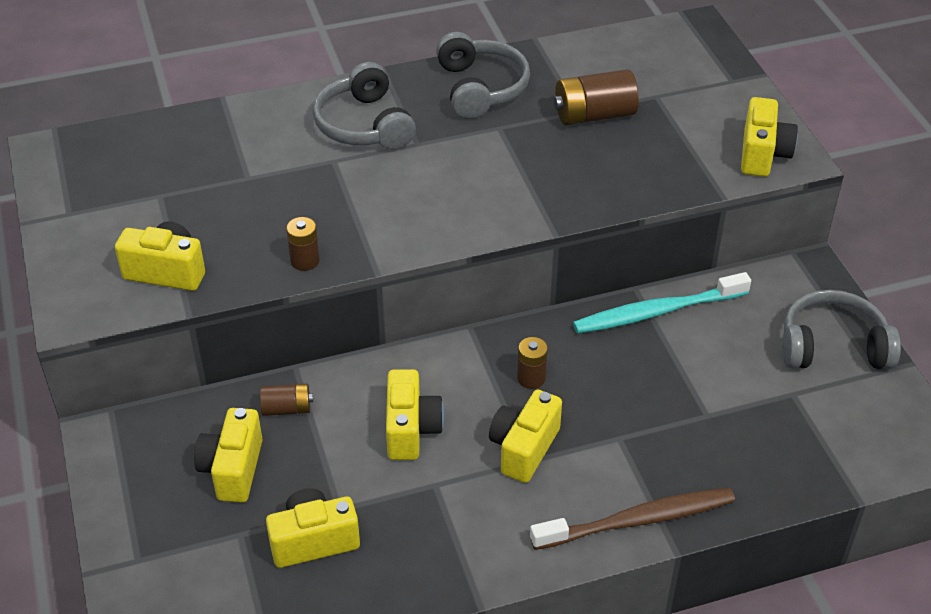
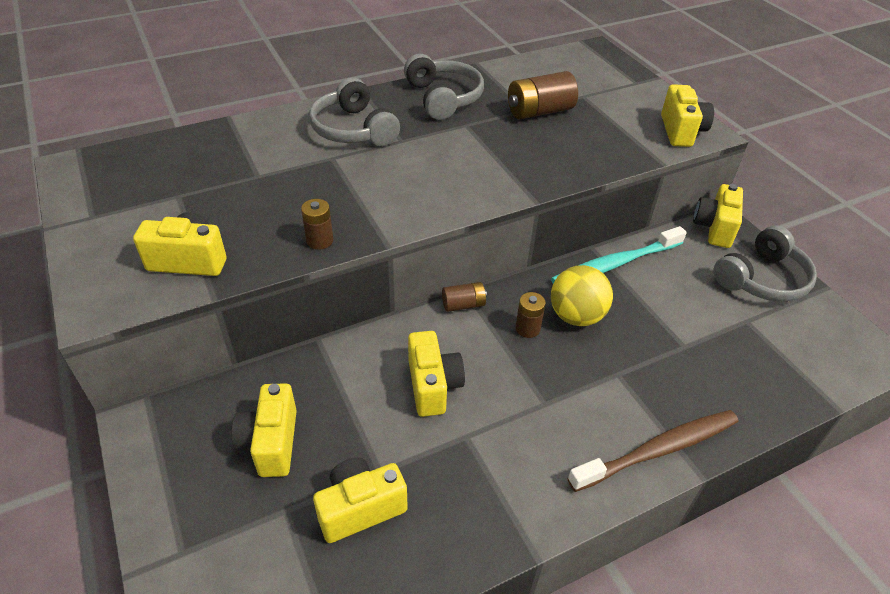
camera: 10 degrees left, 0 degrees up
(287, 409) = (315, 378): brown battery -> brown battery (463, 305)
(524, 448) = (538, 392): yellow camera -> yellow camera (714, 228)
(591, 369) = (576, 316): none -> yellow ball
(832, 346) = (762, 279): grey headphones -> grey headphones turned 150 degrees clockwise

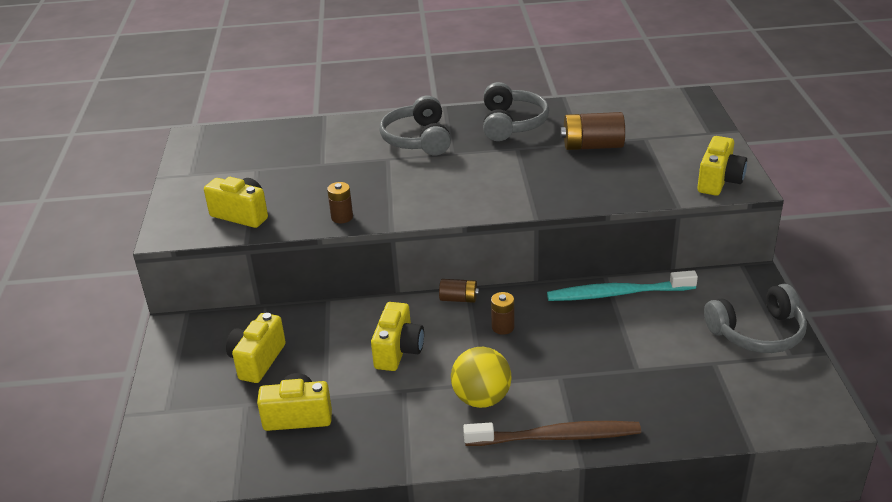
camera: 25 degrees right, 10 degrees down
(576, 316) = (552, 326): yellow ball -> yellow ball (481, 398)
(714, 228) = (741, 282): yellow camera -> none

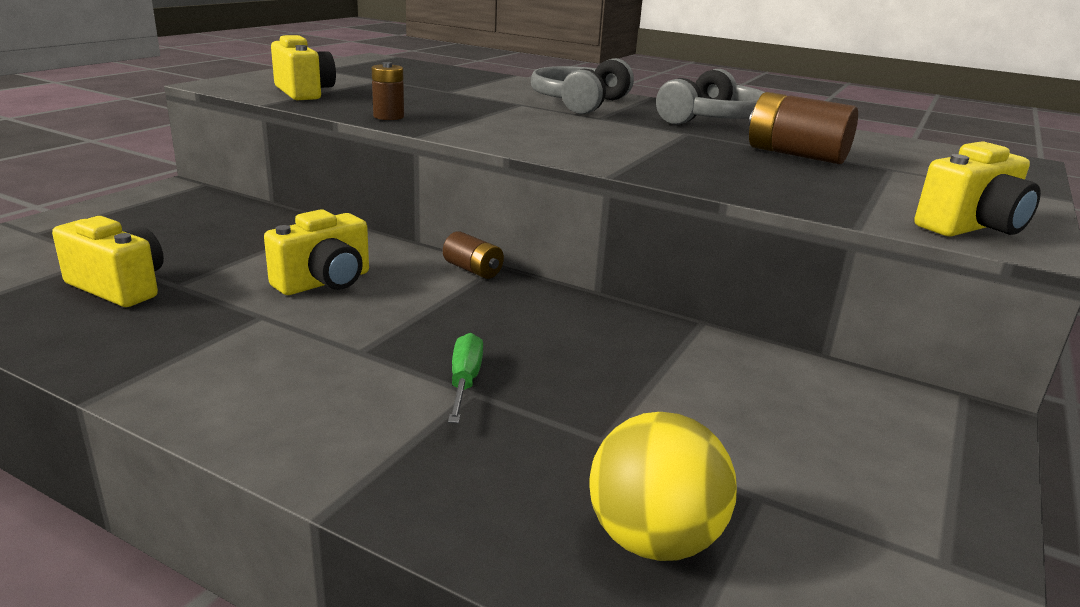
camera: 30 degrees right, 10 degrees down
(257, 361) = (183, 233): yellow camera -> none
(481, 398) = (330, 365): yellow ball -> yellow ball (653, 540)
(503, 327) = (481, 313): brown battery -> none
(549, 372) = (464, 381): none -> green screwdriver
(556, 437) = (346, 458): brown toothbrush -> none
(617, 293) = (696, 345): turquoise toothbrush -> none
(757, 333) = (902, 494): grey headphones -> none

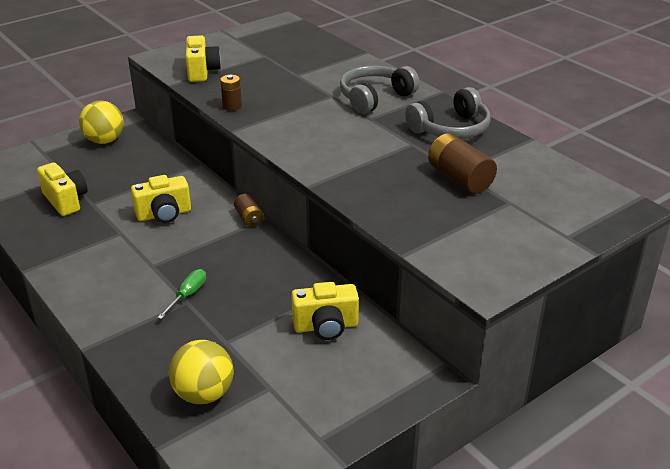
camera: 25 degrees right, 10 degrees up
(148, 211) = (104, 141): none -> yellow ball
(971, 227) = (476, 267): yellow camera -> yellow camera (326, 326)

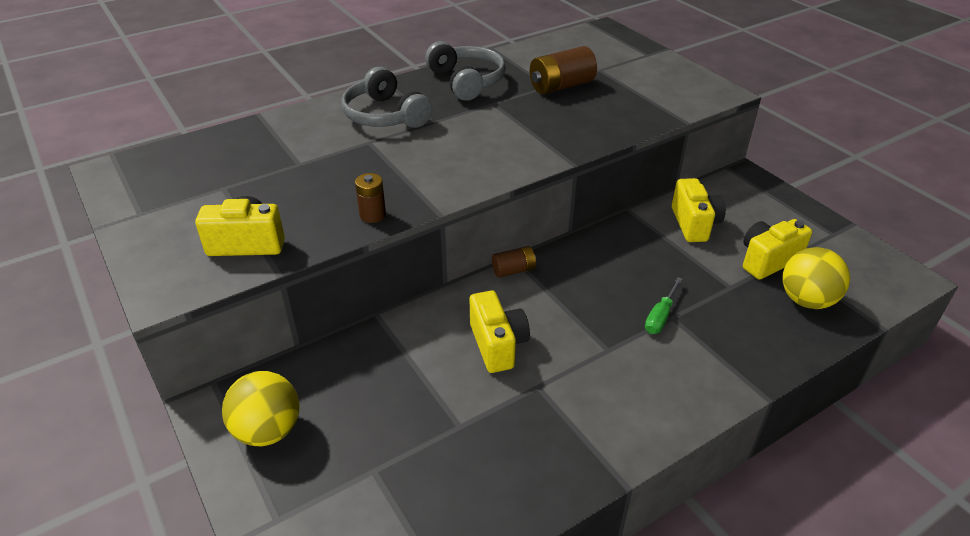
camera: 85 degrees left, 5 degrees up
(66, 201) = (447, 460): yellow camera -> yellow camera (767, 260)
(188, 295) = (660, 316): green screwdriver -> green screwdriver turned 90 degrees counterclockwise

